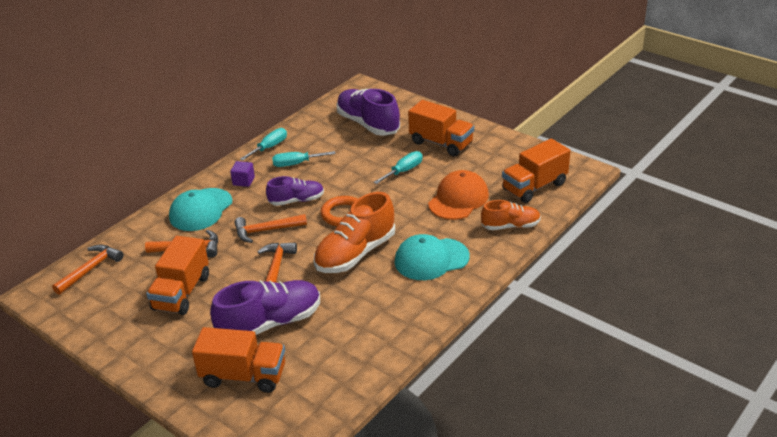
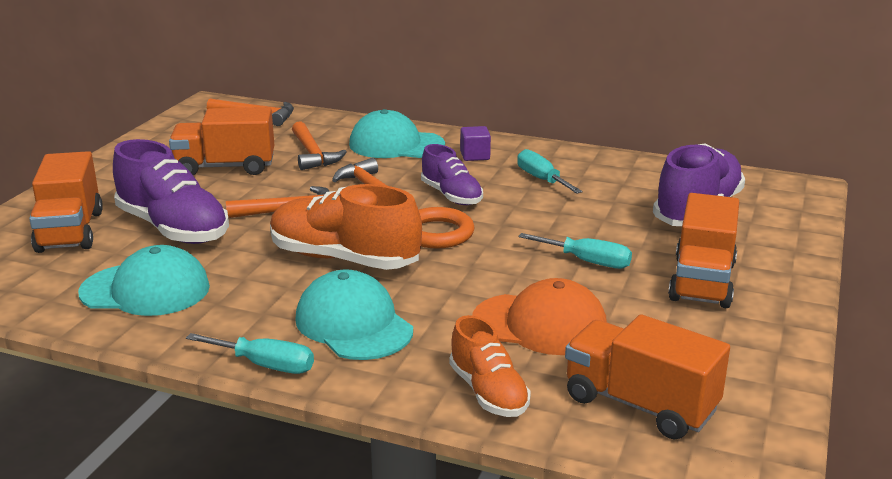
camera: 70 degrees right, 10 degrees down
(269, 147) = (568, 156): turquoise screwdriver -> turquoise screwdriver (265, 365)
(352, 339) = (145, 290): none -> turquoise cap

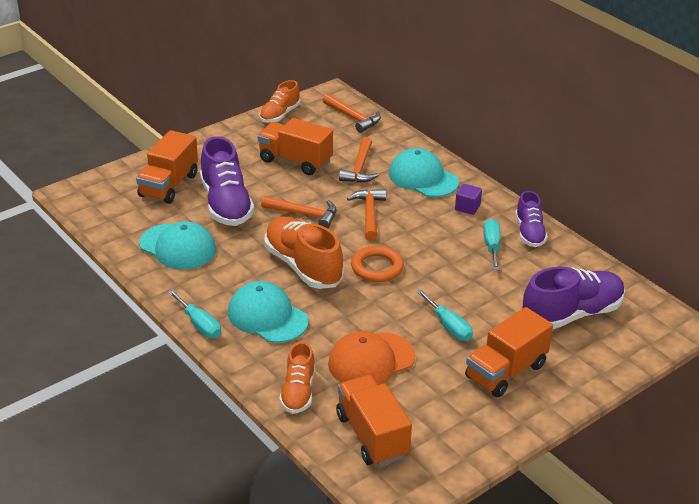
camera: 30 degrees right, 10 degrees up
(161, 133) = (279, 115): none -> orange shoe
(353, 324) = (267, 317): turquoise cap -> turquoise cap turned 45 degrees counterclockwise
(451, 196) = (416, 239): purple shoe -> purple shoe (529, 233)
(540, 324) = (371, 360): orange cap -> orange cap turned 105 degrees clockwise

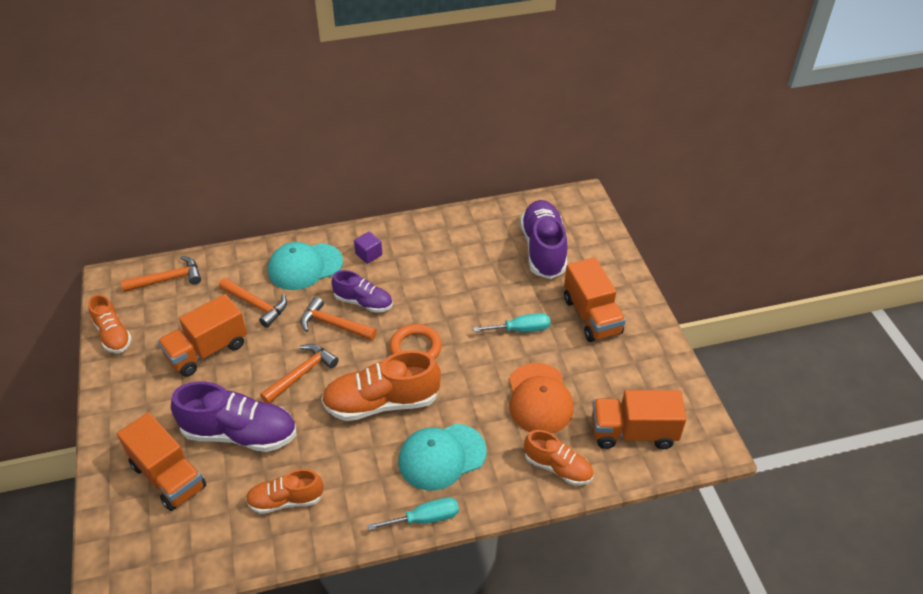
camera: 65 degrees left, 10 degrees up
(178, 247) = (286, 500): turquoise cap -> orange shoe
(491, 246) = (432, 261): turquoise screwdriver -> none
(529, 233) = (428, 231): purple shoe -> purple shoe (363, 302)

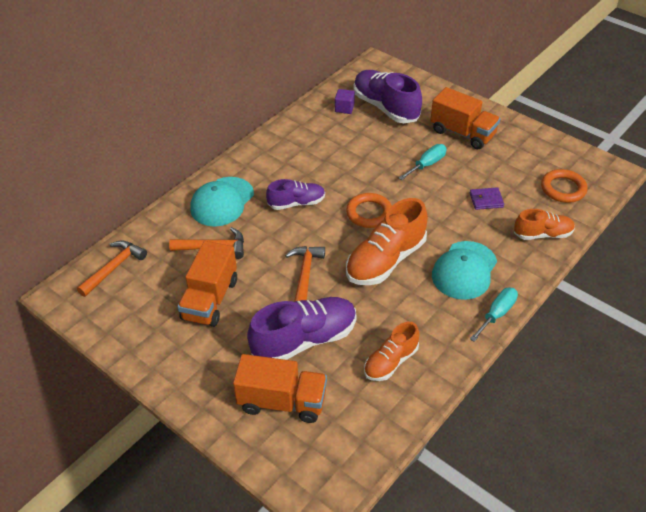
camera: 35 degrees left, 0 degrees up
(113, 335) = (112, 332): orange shoe -> none
(333, 324) = (291, 229): orange hammer -> none
(369, 254) = (263, 170): purple cube -> purple cube (344, 108)
(539, 398) = (486, 200): orange cap -> purple wallet
(633, 432) = (563, 189): orange truck -> orange ring

